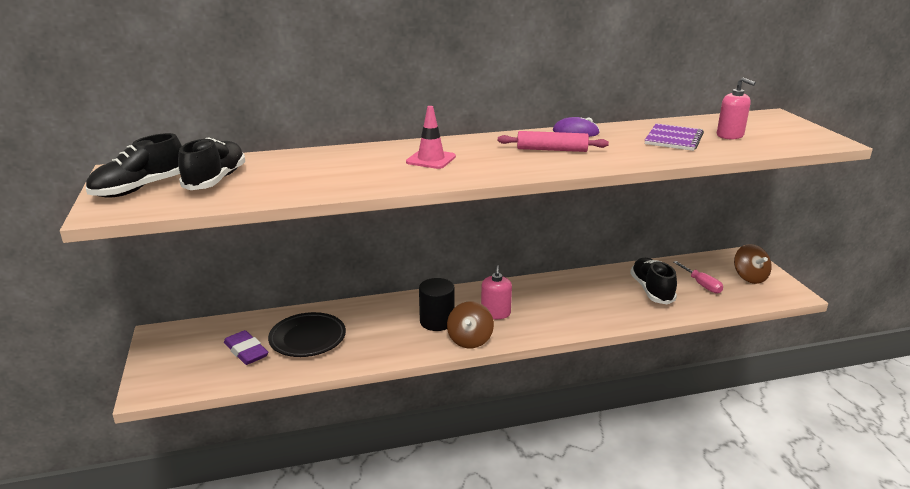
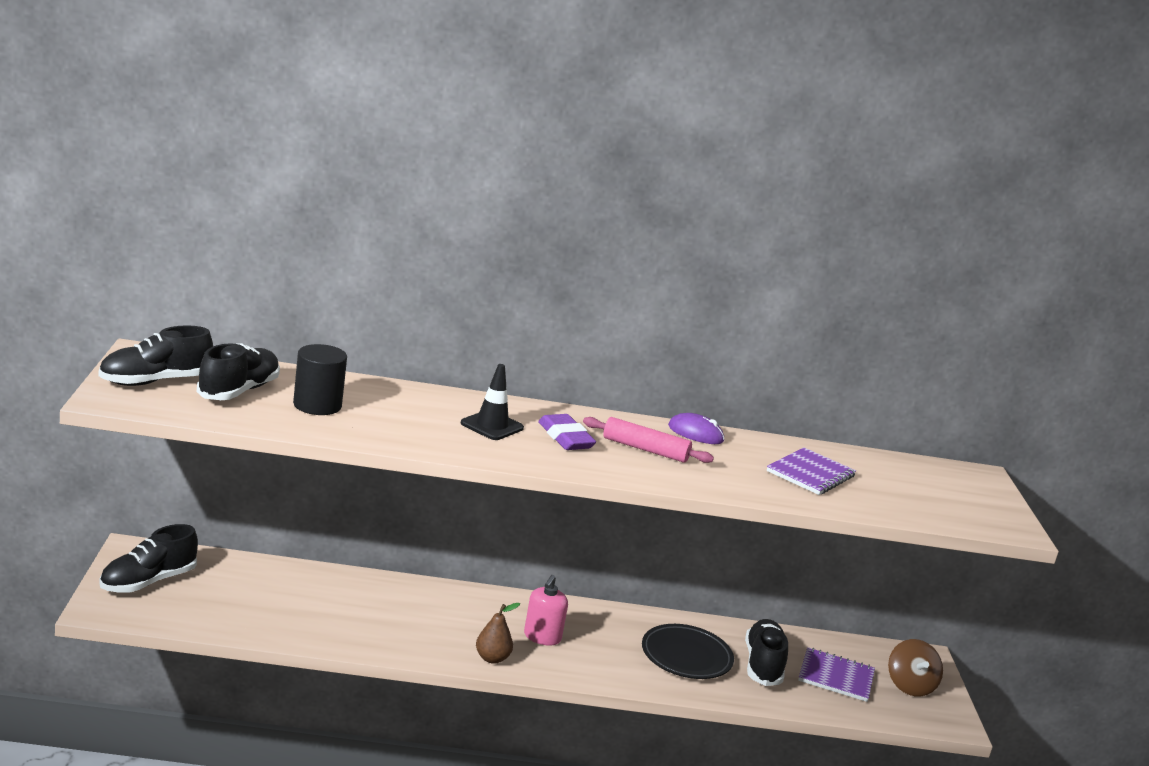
camera: 10 degrees right, 5 degrees down
(180, 356) = (148, 582): none -> black shoe
(246, 351) = (224, 597): purple eraser -> purple eraser (565, 437)
(307, 338) = (300, 603): black plate -> black plate (686, 657)
(431, 159) = (492, 426): pink traffic cone -> black traffic cone
(437, 321) = (464, 626): black cylinder -> black cylinder (317, 405)
(470, 340) = (492, 658): brown spinning top -> brown pear
(701, 285) = (836, 677): pink screwdriver -> purple notebook
(730, 135) = (889, 487): pink soap dispenser -> none

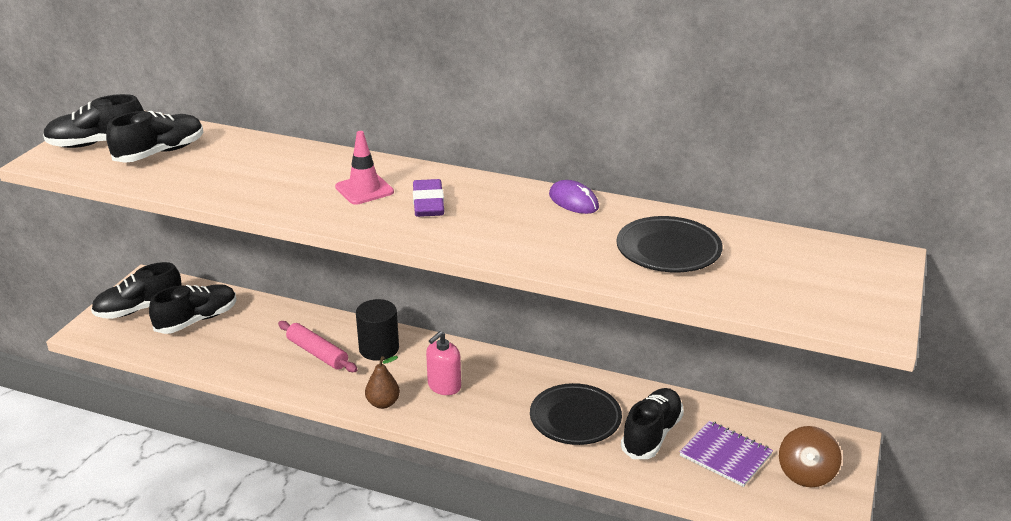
camera: 25 degrees right, 10 degrees up
(227, 589) = (197, 320): none -> black shoe
(317, 405) = (217, 167): black cylinder -> black cylinder (379, 349)
(492, 426) = (364, 189): black traffic cone -> pink traffic cone
(645, 449) = (502, 218): pink rolling pin -> pink rolling pin (317, 353)
(810, 474) = (668, 250): purple notebook -> black plate

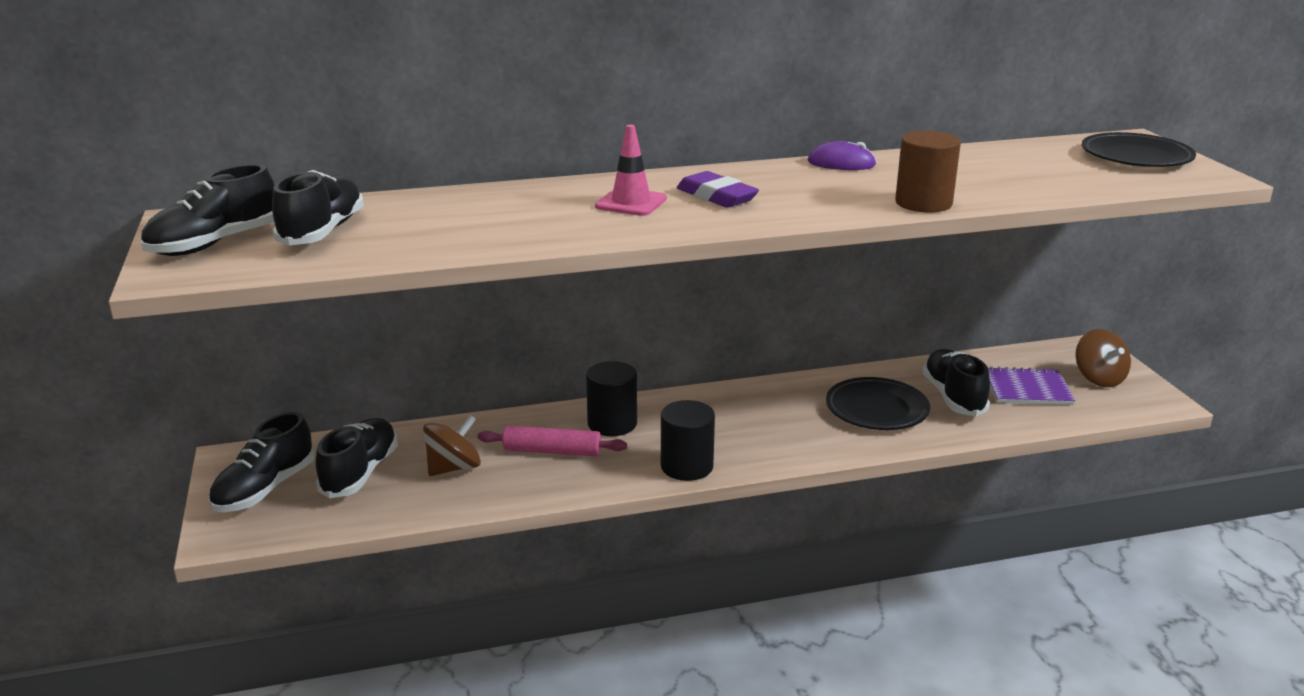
camera: 35 degrees left, 5 degrees down
(249, 340) = (454, 468): none -> brown spinning top
(383, 403) = (686, 466): brown pear -> black cylinder
(444, 386) = (724, 430): pink soap dispenser -> none
(562, 262) = (923, 203): none -> brown cylinder
(668, 250) = (984, 174): black plate -> black plate (1136, 157)

